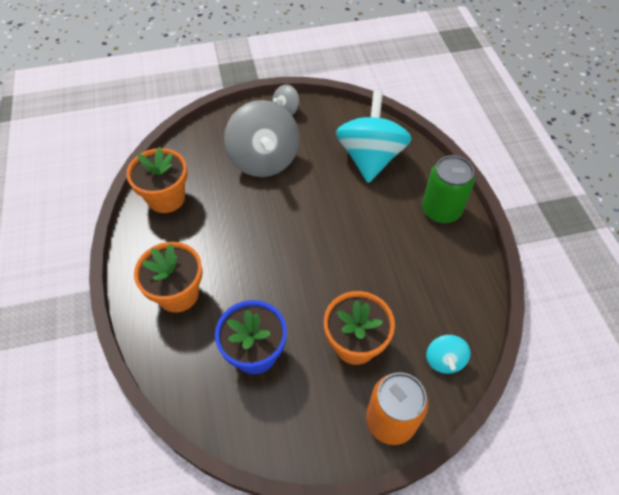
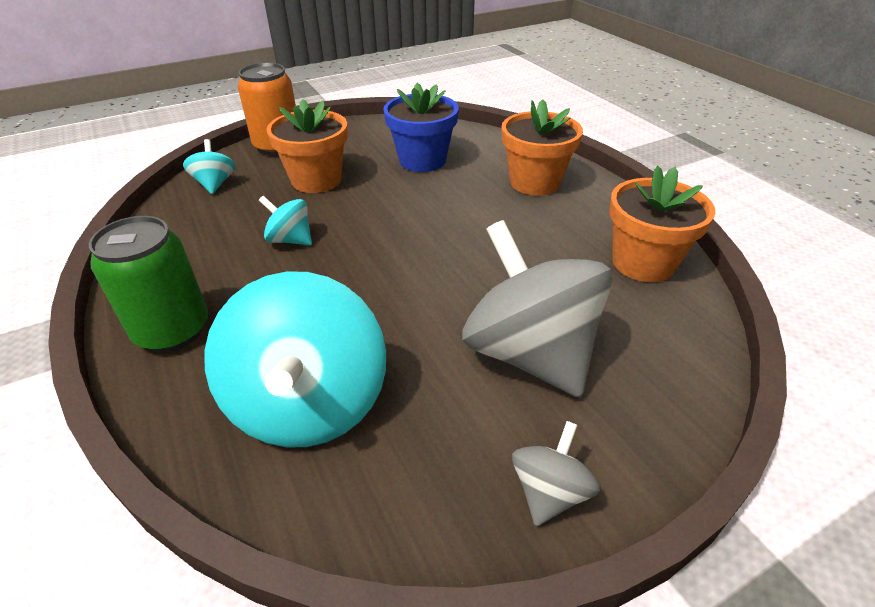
camera: 165 degrees right, 15 degrees down
(378, 269) = (290, 240): none -> turquoise spinning top

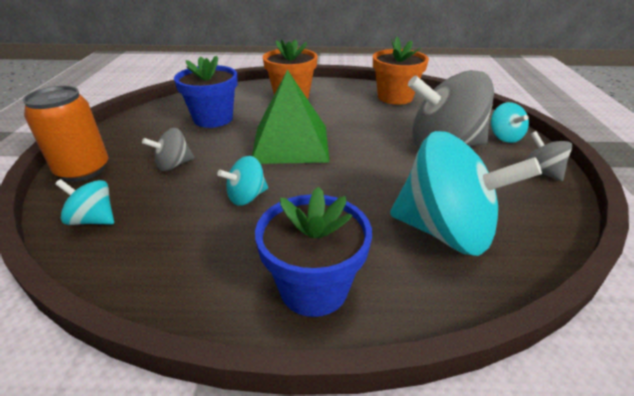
camera: 60 degrees left, 5 degrees down
(173, 330) = (314, 288): green can -> blue flower pot
(316, 180) = (174, 165): orange flower pot -> grey spinning top
(415, 225) = (290, 143): none -> green pyramid
(638, 422) = (504, 137): none -> turquoise spinning top

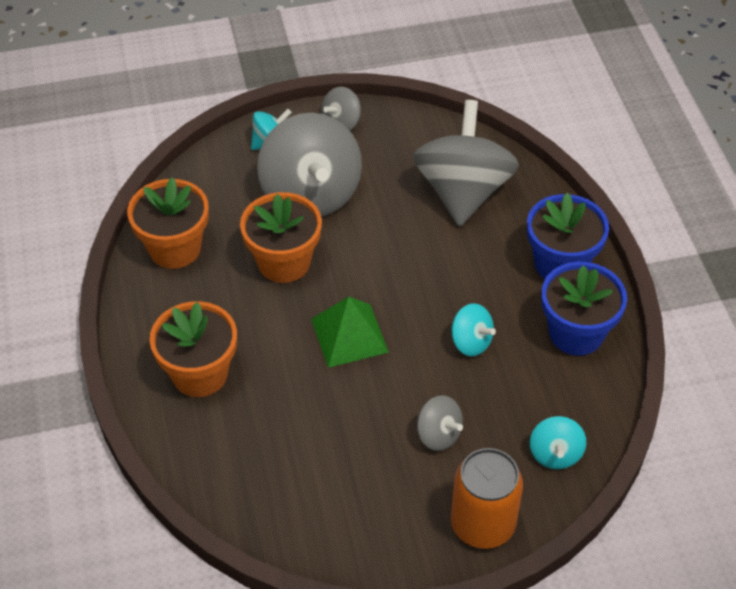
camera: 105 degrees left, 15 degrees up
(213, 119) = (306, 446): blue flower pot -> blue flower pot (576, 333)
(290, 143) = (349, 335): green pyramid -> green pyramid, size x0.67
(372, 128) = (284, 262): none -> orange flower pot
(445, 231) = (463, 192): turquoise spinning top -> grey spinning top

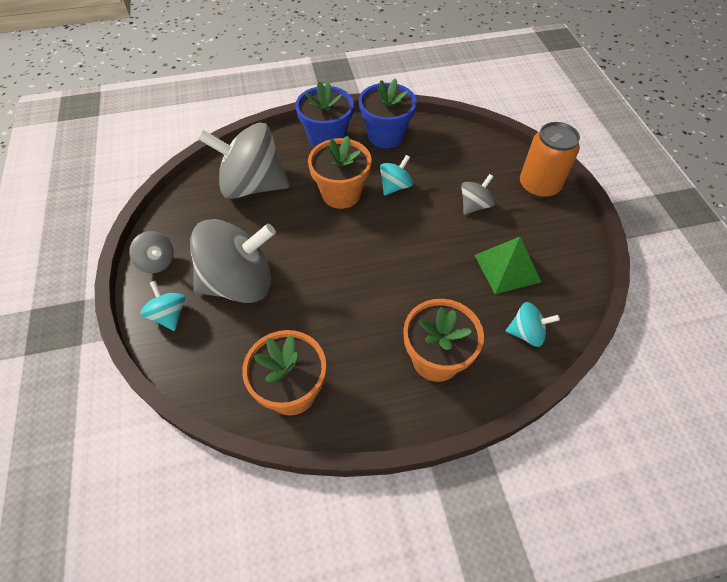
camera: 90 degrees left, 5 degrees up
(284, 262) = (315, 301): orange flower pot -> orange flower pot (341, 194)
(349, 335) = (391, 255): green pyramid -> green pyramid (507, 268)
(555, 454) = (480, 151): turquoise spinning top -> turquoise spinning top (526, 333)

